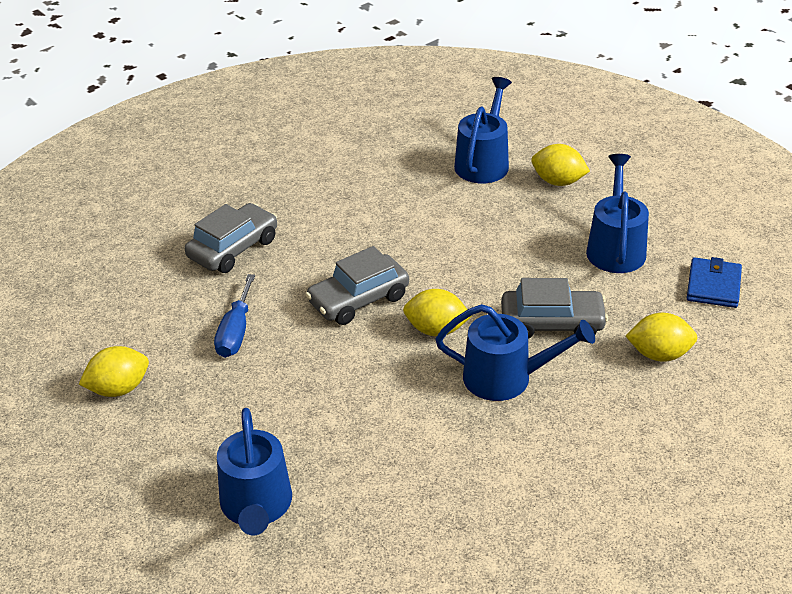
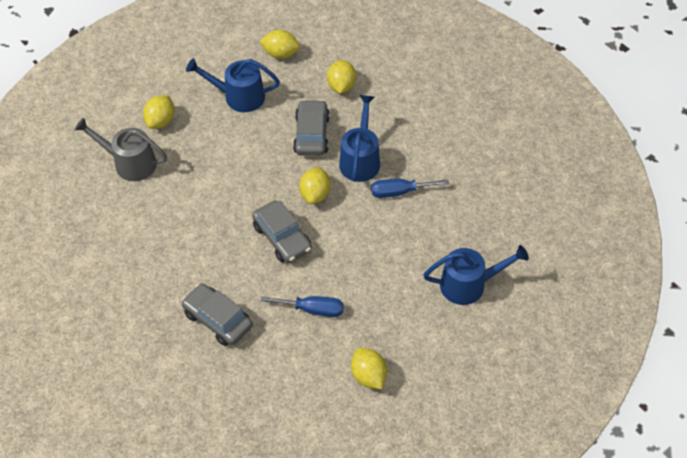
camera: 90 degrees left, 15 degrees up
(443, 423) = (399, 192): none -> blue screwdriver
(483, 162) = (130, 163): blue watering can -> grey watering can
(713, 286) = (280, 54): blue wallet -> yellow lemon

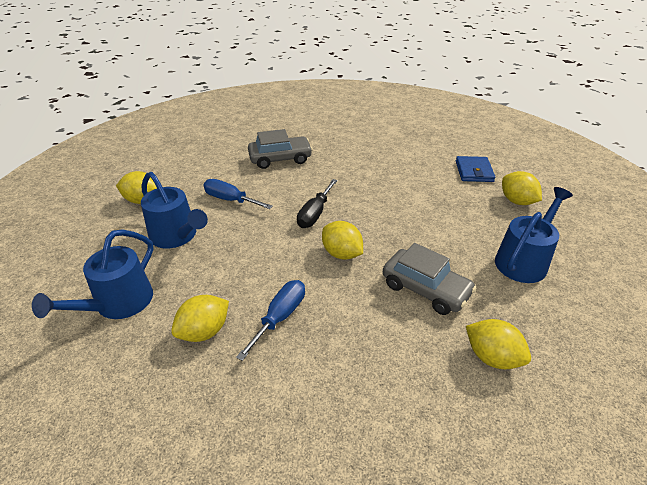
camera: 125 degrees right, 15 degrees down
(130, 163) = (474, 171): grey watering can -> blue wallet
(280, 54) = (588, 327): yellow lemon -> yellow lemon (204, 331)
(282, 238) = (315, 214): grey car -> black screwdriver
(313, 309) = (230, 200): blue screwdriver -> blue screwdriver turned 75 degrees clockwise
(360, 160) = (355, 309): blue watering can -> blue watering can (176, 236)

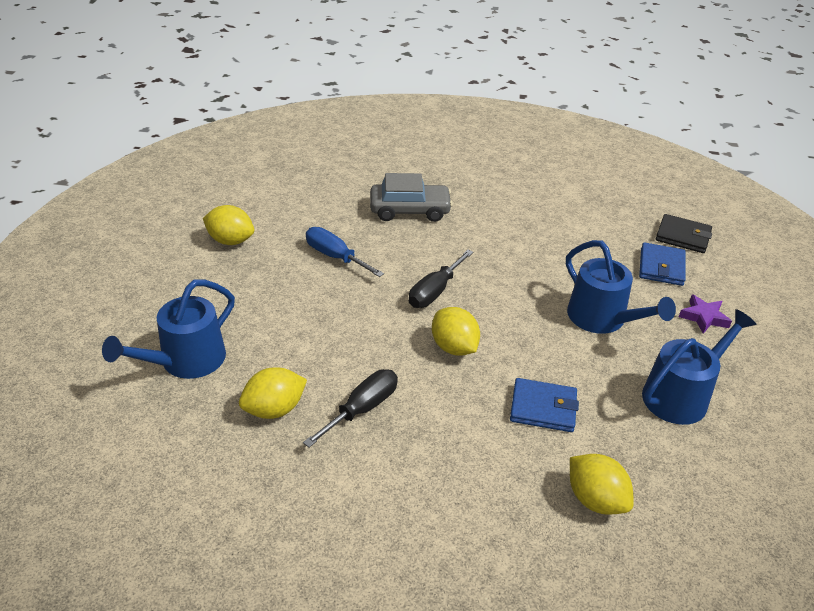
camera: 10 degrees right, 0 degrees up
(176, 236) = (263, 292): blue watering can -> blue watering can (602, 319)
(280, 317) = (362, 409): blue screwdriver -> black screwdriver
(425, 289) = (543, 408): grey car -> blue wallet
(480, 149) = (683, 236): none -> black wallet
(517, 201) = (703, 317): yellow lemon -> purple star

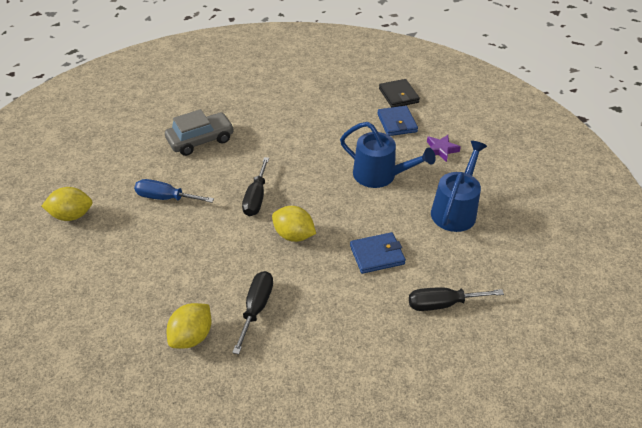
camera: 25 degrees left, 5 degrees up
(186, 361) = (98, 328): blue watering can -> none
(595, 499) = (442, 304): yellow lemon -> black screwdriver
(683, 236) = (398, 95): black wallet -> black wallet turned 75 degrees clockwise

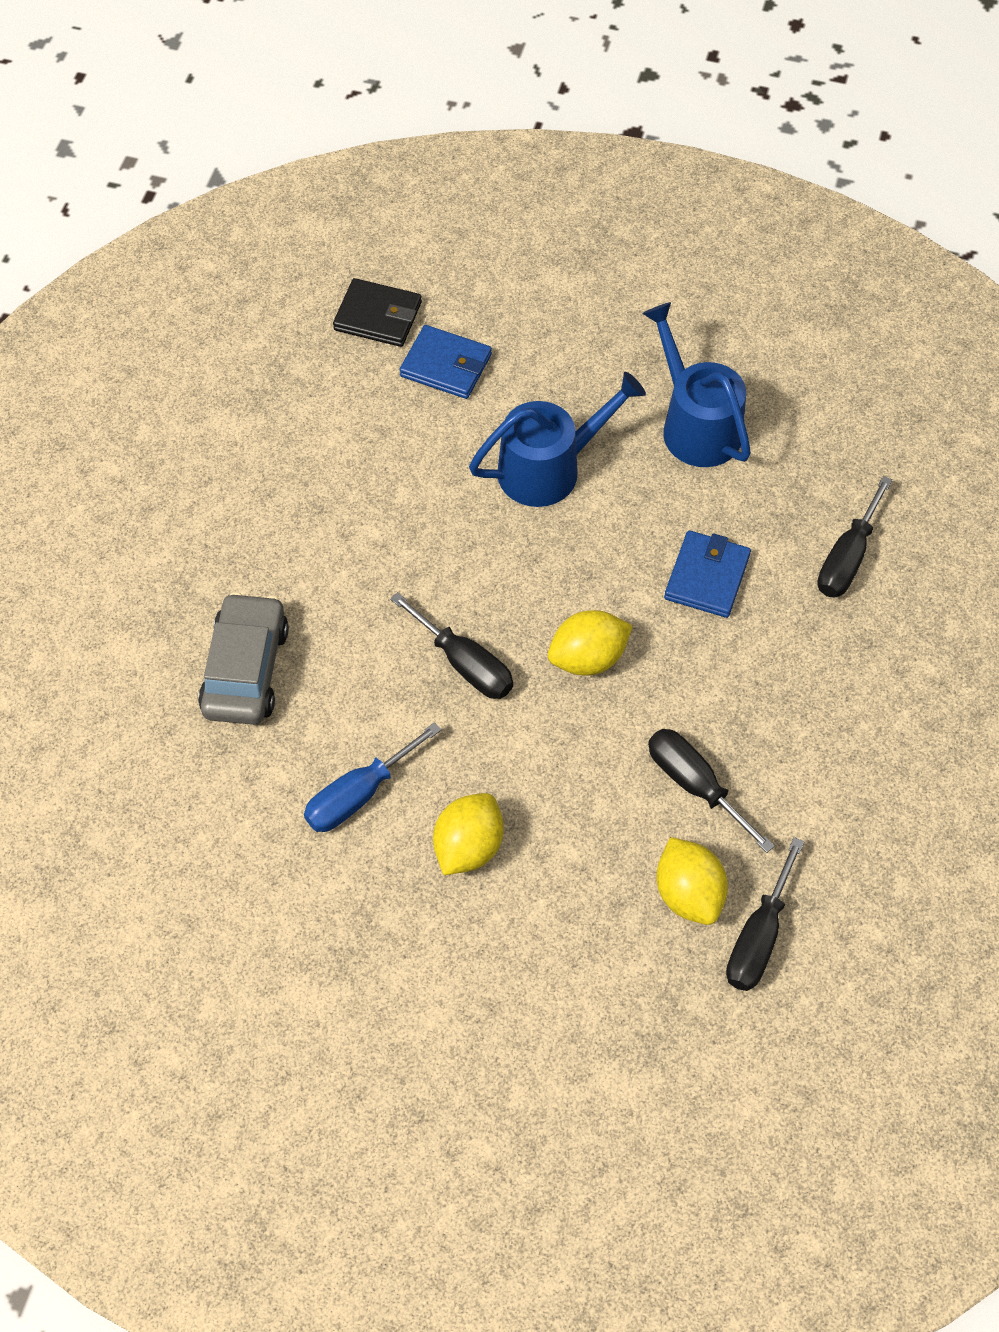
camera: 55 degrees left, 15 degrees up
(72, 215) = (289, 958): yellow lemon -> yellow lemon (468, 847)
(185, 379) = (758, 937): none -> black screwdriver
(441, 150) = (558, 353): purple star -> none

